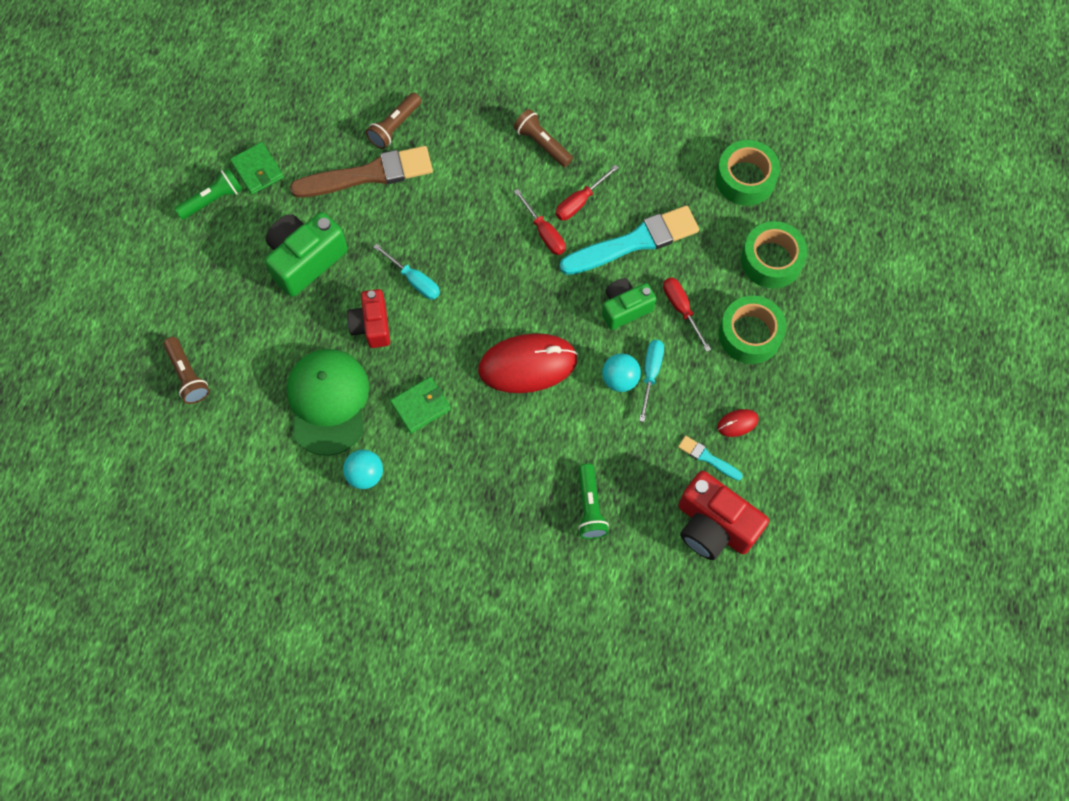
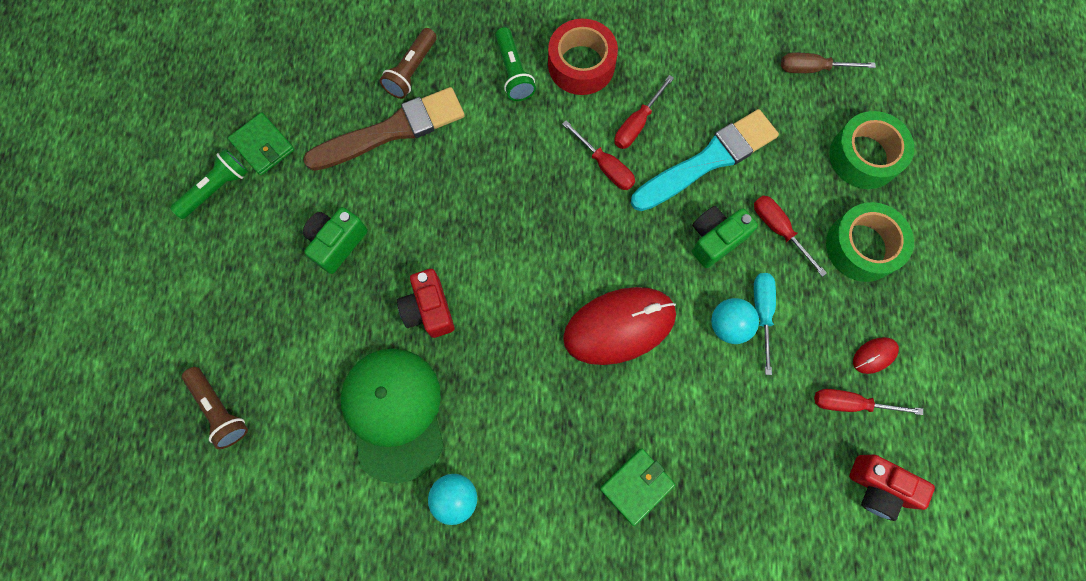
camera: 10 degrees left, 5 degrees up
(305, 260) = (337, 243): green camera -> green camera, size x0.65
(414, 280) = (468, 246): turquoise screwdriver -> none
(421, 406) = (505, 399): green wallet -> green wallet (636, 486)
(542, 144) = (581, 65): brown flashlight -> red tape
(590, 507) = (729, 490): green flashlight -> green flashlight (513, 72)
(707, 458) = (851, 404): turquoise brush -> red screwdriver
(714, 526) = (878, 487): red camera -> red camera, size x0.65
(745, 179) = (813, 69): green tape -> brown screwdriver

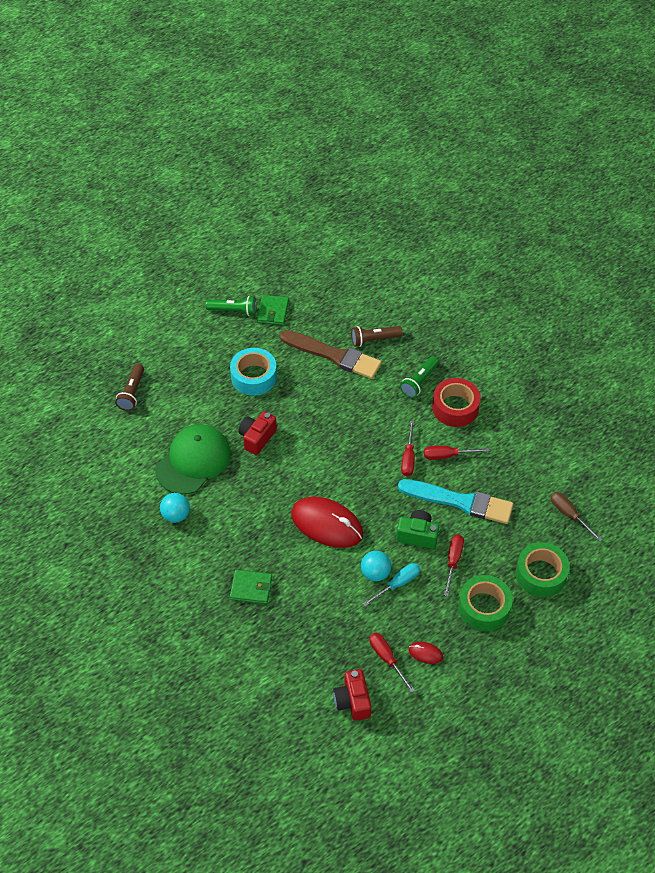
camera: 50 degrees right, 20 degrees down
(337, 243) = (254, 377): green camera -> turquoise tape

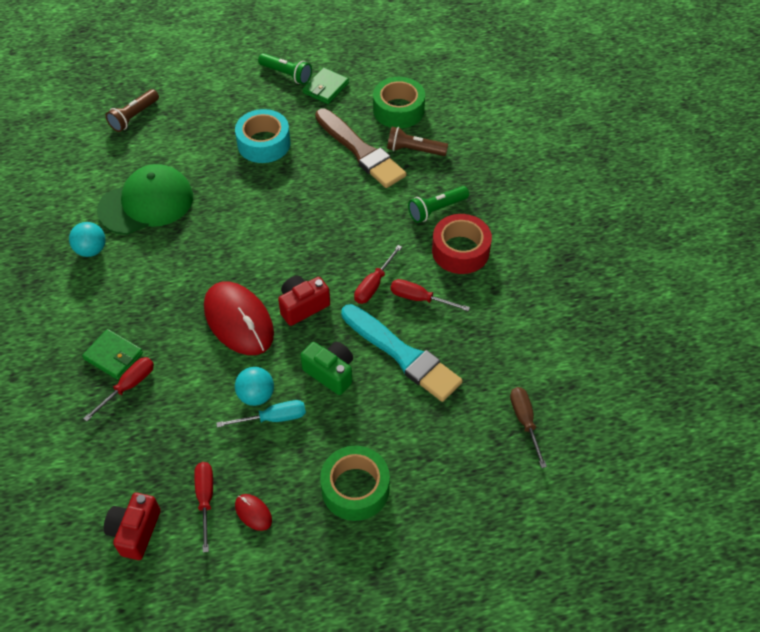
camera: 25 degrees right, 0 degrees up
(257, 438) = (226, 204): red camera -> red camera (302, 306)
(453, 561) = (353, 419): red screwdriver -> red screwdriver (128, 386)
(540, 574) = (448, 478): green tape -> green tape (398, 110)

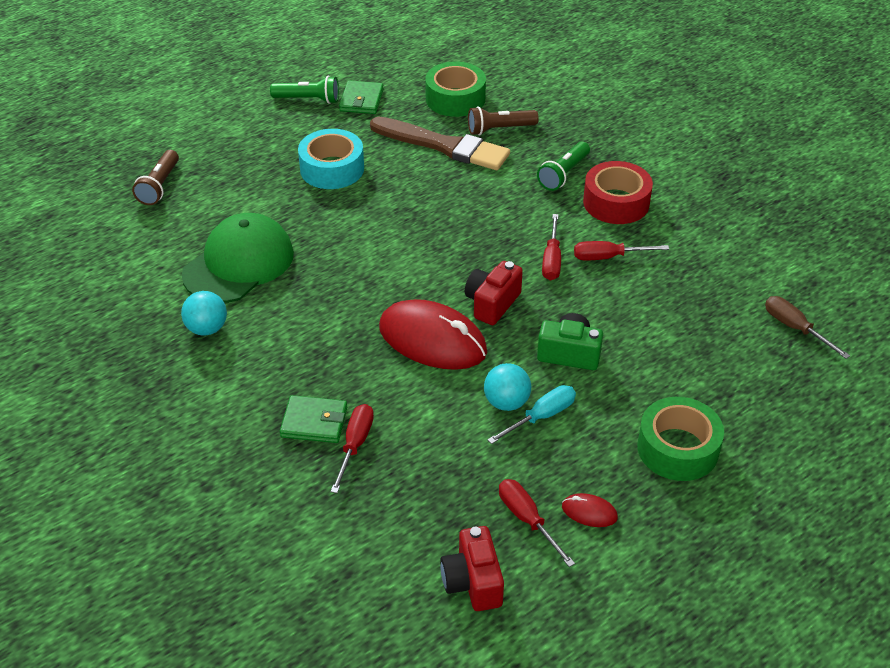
camera: 25 degrees left, 10 degrees down
(402, 355) = (631, 312): turquoise brush -> none

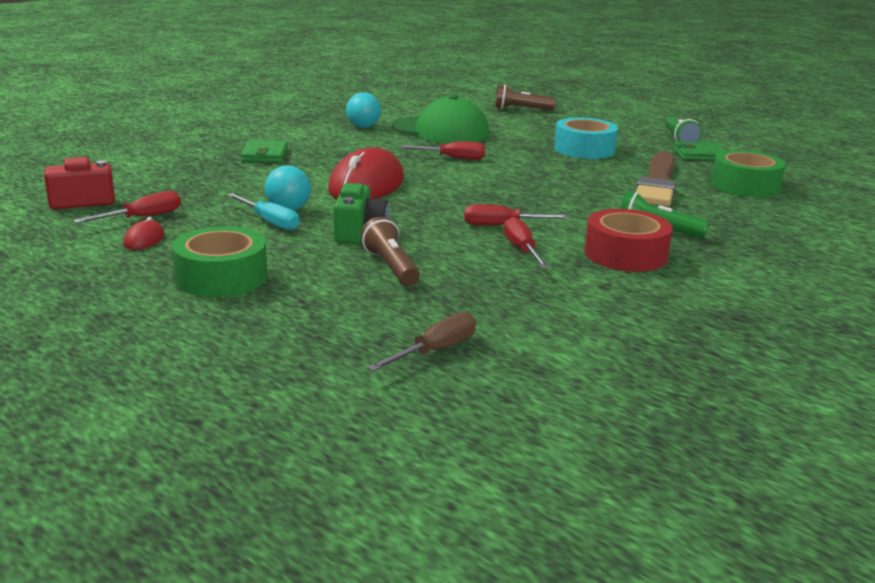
camera: 80 degrees right, 20 degrees down
(355, 445) = (239, 166): red screwdriver -> red screwdriver (452, 158)
(492, 303) = (423, 203): red camera -> none
(500, 129) = (711, 203): brown flashlight -> brown flashlight (391, 267)

